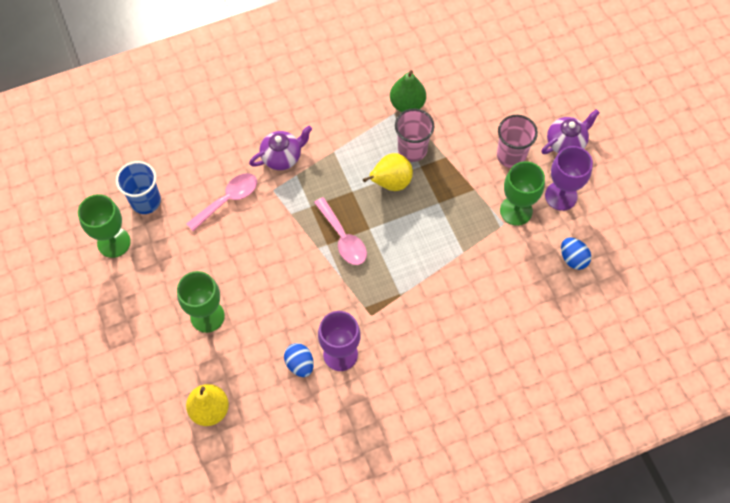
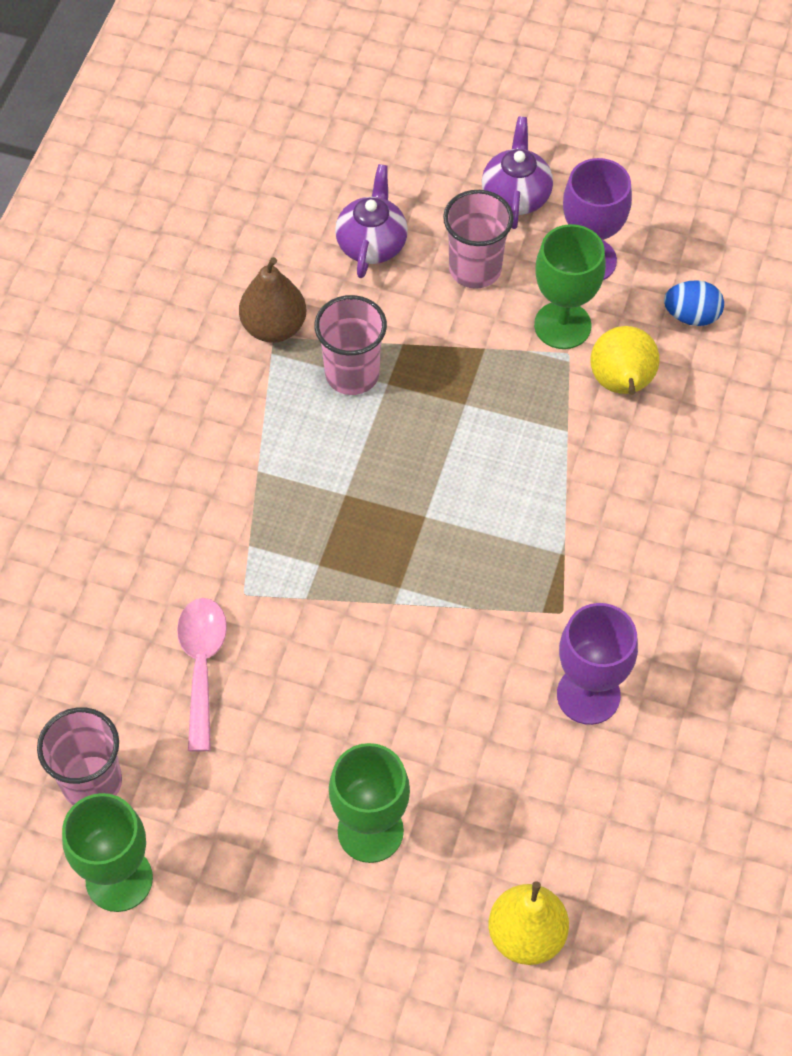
camera: 50 degrees left, 5 degrees down
(146, 201) = (92, 782): blue cup -> pink cup
(282, 157) = (201, 542): purple teapot -> purple teapot (372, 243)
(300, 364) = (558, 759): blue egg -> none
(343, 238) = (409, 560): pink spoon -> none
(390, 183) = (378, 438): yellow pear -> yellow pear (621, 384)
(407, 104) = (274, 327): green pear -> brown pear

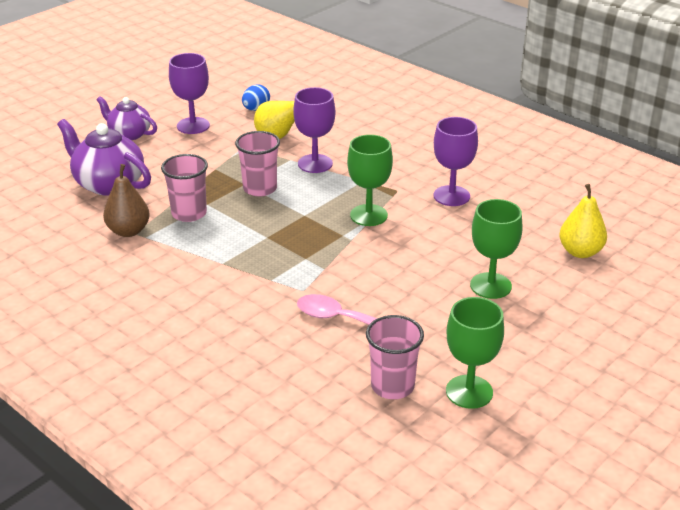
camera: 65 degrees left, 25 degrees down
(372, 243) = (108, 184): purple teapot -> purple teapot, size x1.54
(475, 269) = (162, 158): pink cup -> pink cup (260, 188)
(562, 325) = (225, 143): green goblet -> green goblet (368, 215)
(574, 469) = (315, 163): none -> purple goblet

